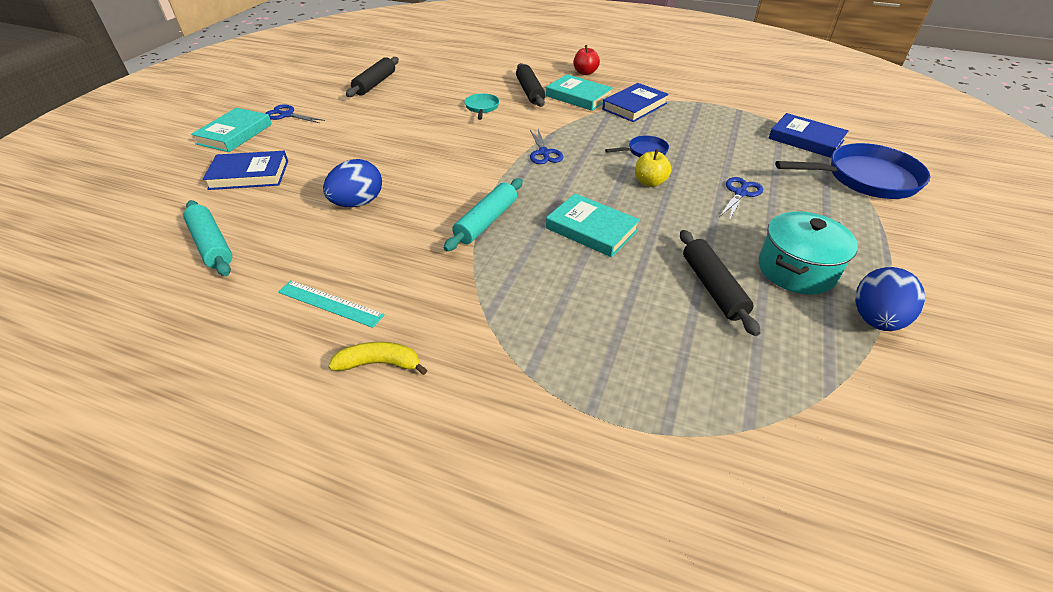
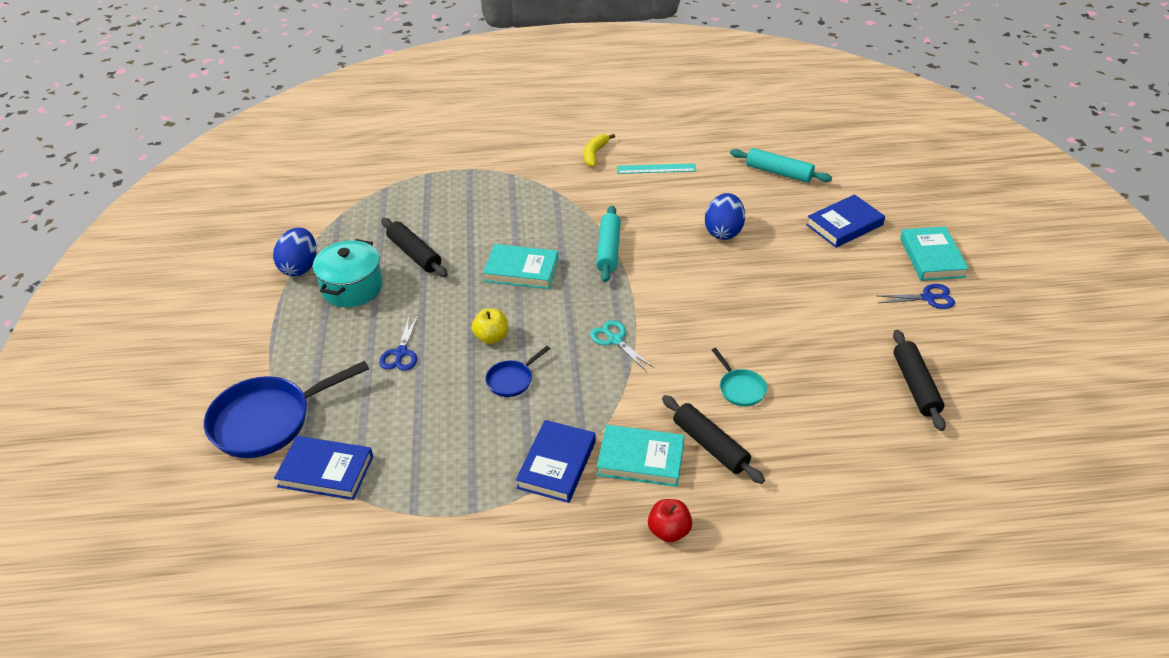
camera: 155 degrees right, 0 degrees up
(380, 363) = (595, 154): yellow banana -> yellow banana turned 135 degrees clockwise
(544, 153) = (615, 340): blue scissors -> turquoise scissors

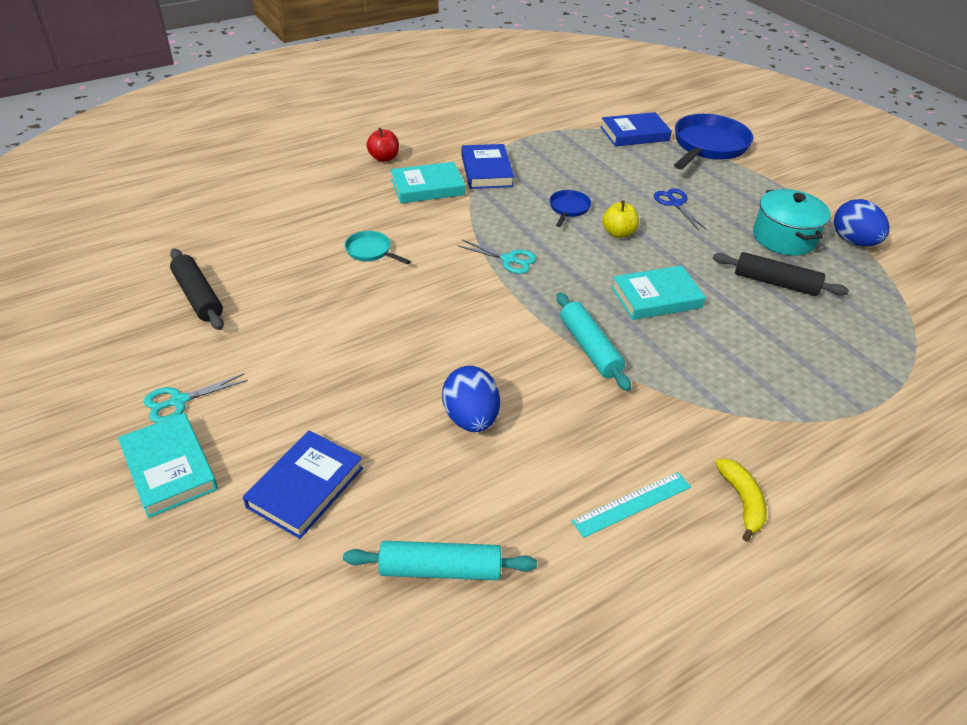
camera: 150 degrees right, 0 degrees up
(710, 445) = (378, 207): black rolling pin -> none
(928, 298) = (179, 401): blue scissors -> turquoise scissors

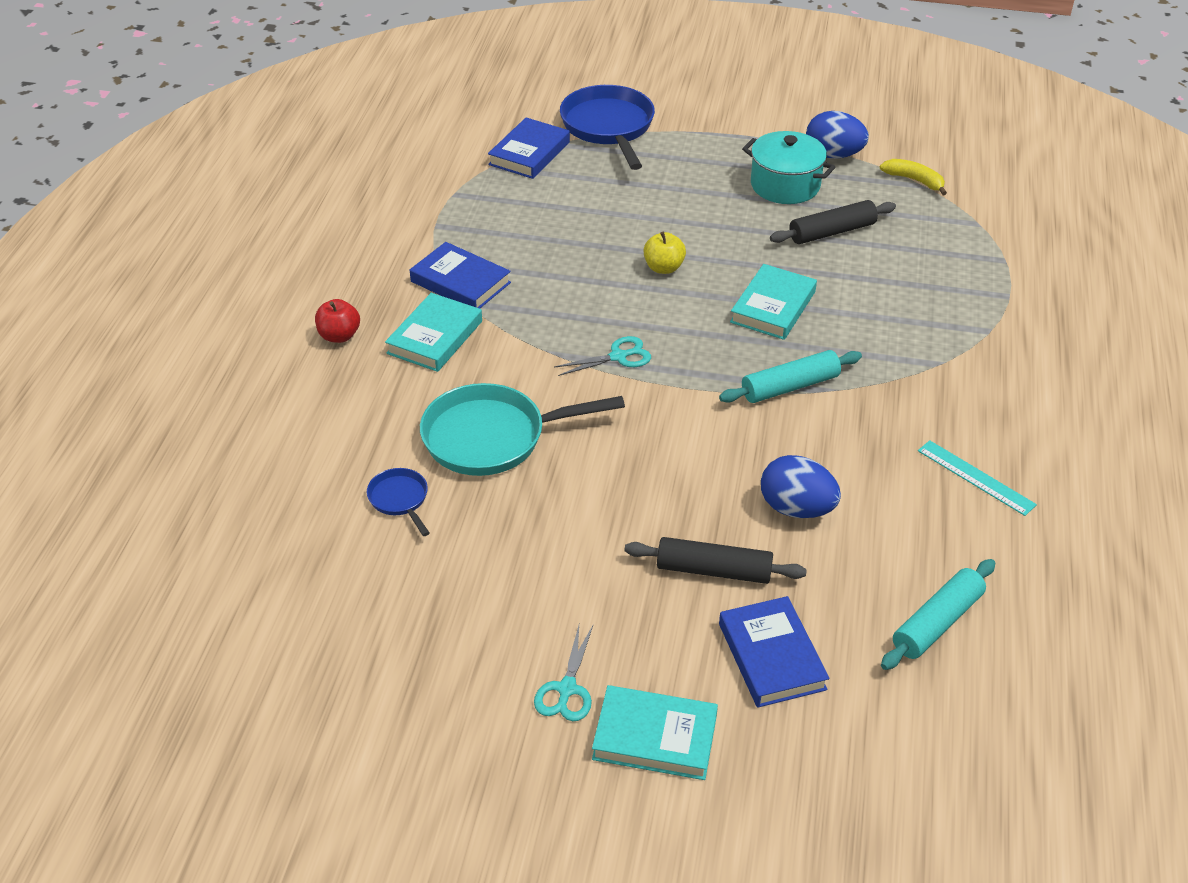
camera: 45 degrees left, 0 degrees up
(198, 296) = (414, 599): black rolling pin -> black rolling pin (713, 570)
(371, 251) = (492, 437): turquoise pan -> turquoise pan, size x2.09
(568, 209) = (590, 272): blue pan -> blue pan (400, 499)
(589, 348) = (790, 386): turquoise rolling pin -> turquoise rolling pin turned 45 degrees counterclockwise
(632, 503) = (975, 477): turquoise ruler -> turquoise ruler turned 60 degrees counterclockwise
(675, 203) = (665, 207): blue scissors -> none
(742, 501) = (1028, 420): yellow banana -> yellow banana (914, 180)

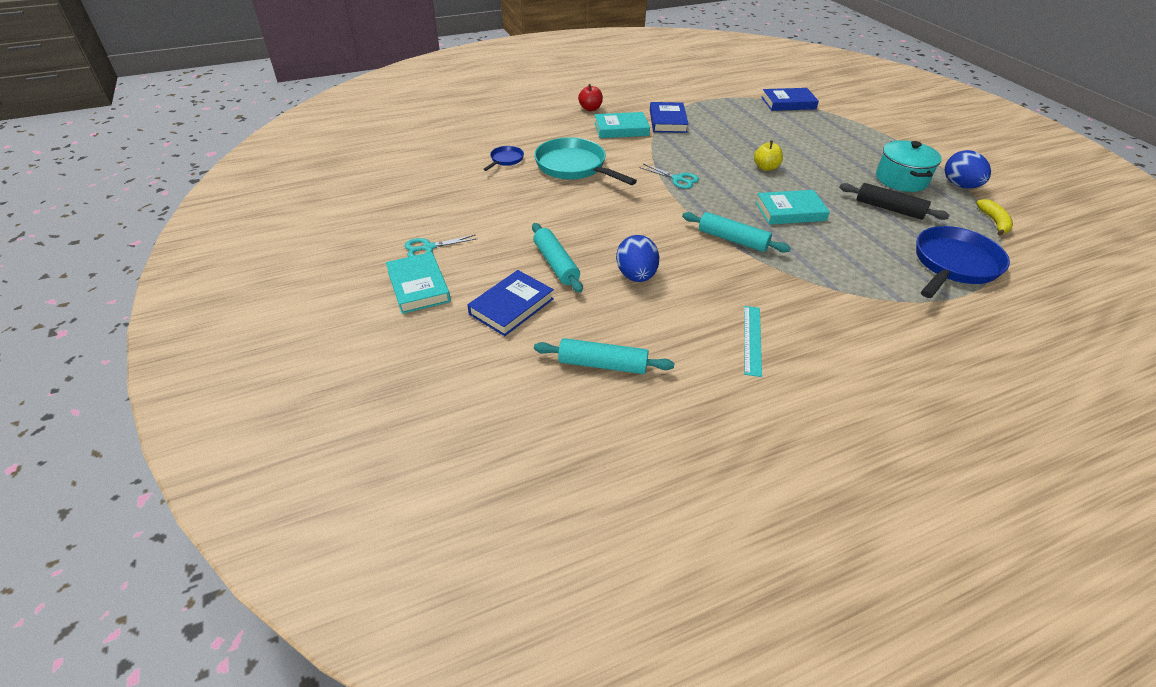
camera: 55 degrees right, 0 degrees up
(609, 127) = (848, 114): blue pan -> blue pan (953, 265)
(713, 570) = (556, 264): black rolling pin -> turquoise rolling pin

